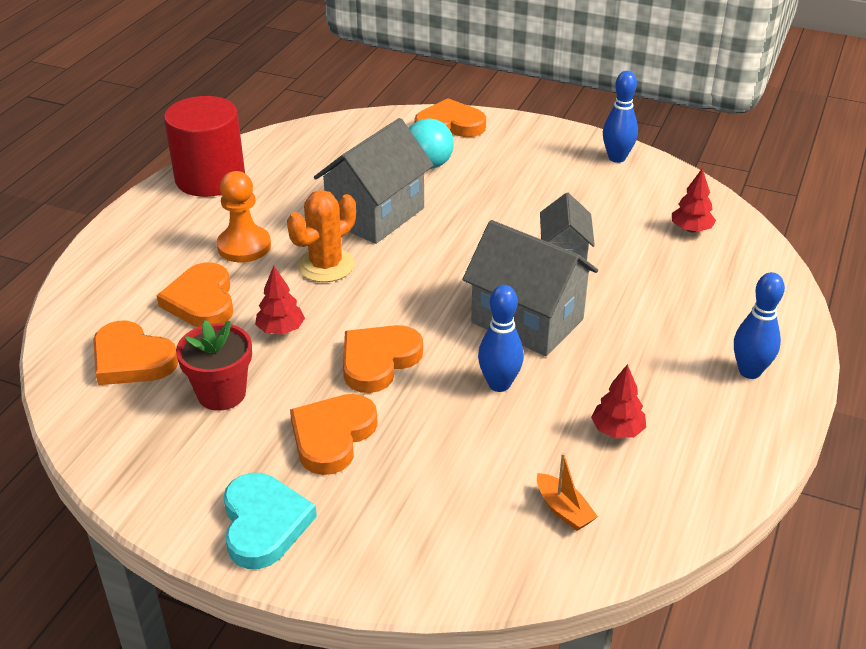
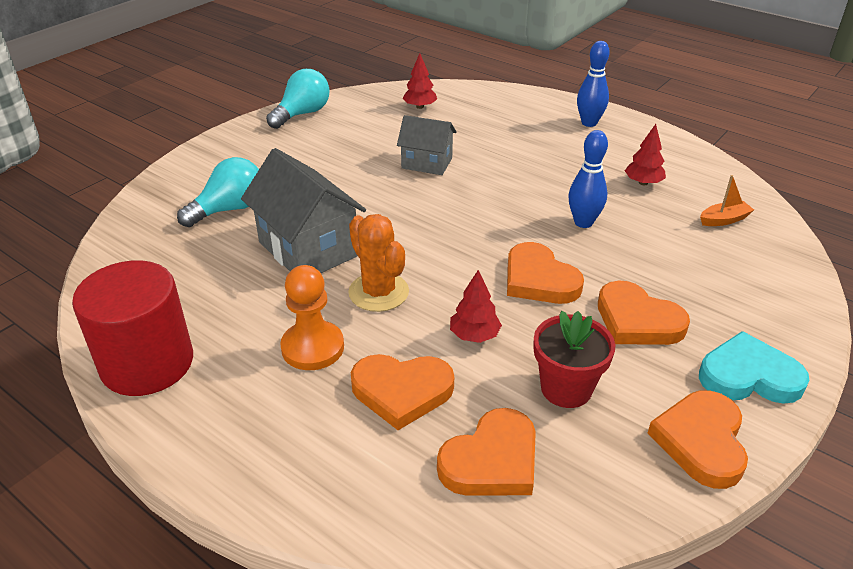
camera: 75 degrees left, 0 degrees up
(450, 125) = (178, 181): orange heart -> orange heart (701, 441)
(527, 321) = (507, 195): grey house -> none
(617, 158) = (302, 114): blue bowling pin -> turquoise light bulb

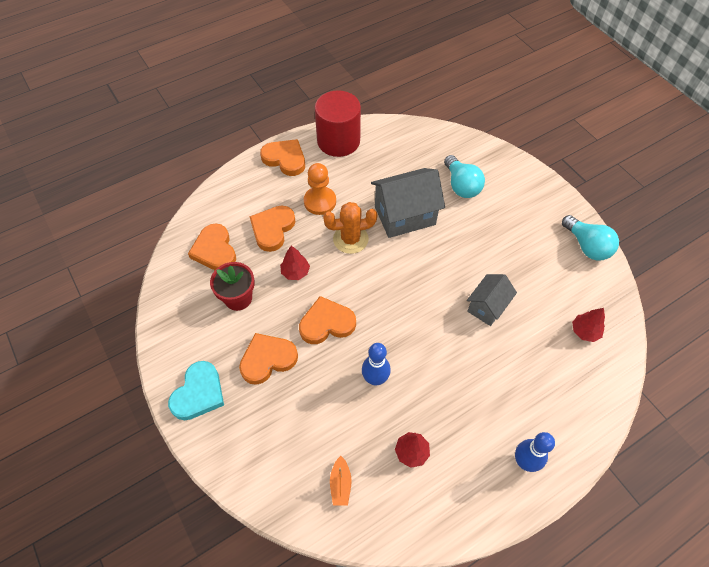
camera: 110 degrees right, 20 degrees up
(701, 441) = (175, 341): orange heart -> orange heart (285, 159)

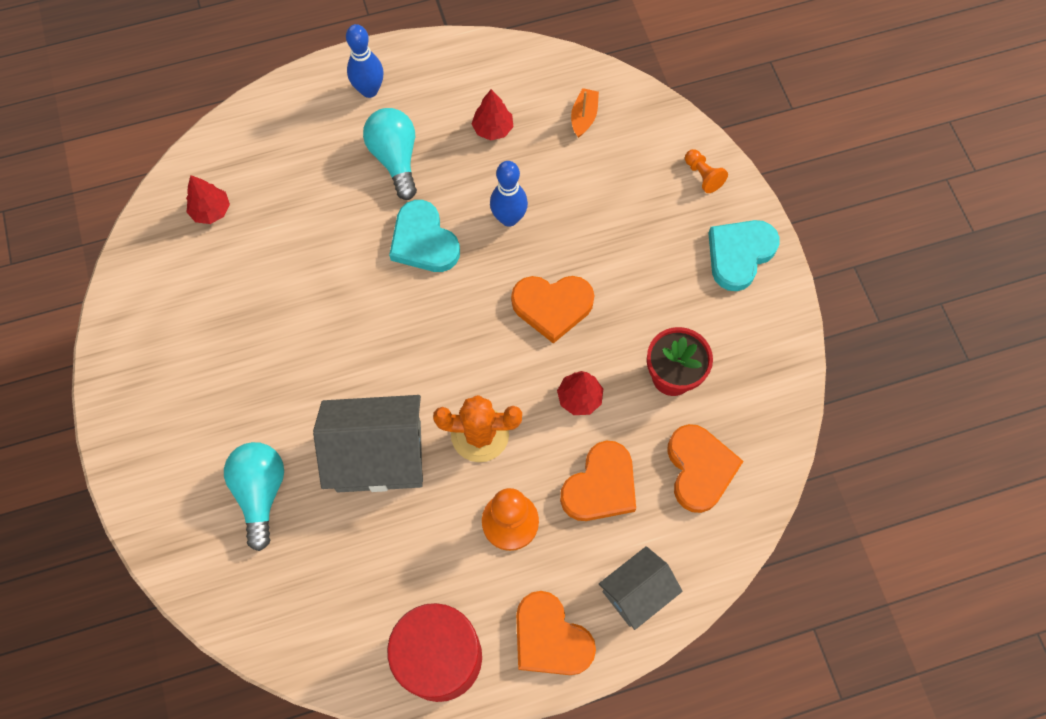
camera: 165 degrees left, 10 degrees up
(233, 453) = (703, 176): none -> orange pawn
(267, 359) = (643, 276): orange heart -> none
(429, 346) = (423, 241): none -> turquoise heart
(487, 307) = (322, 275): grey house -> grey house (636, 592)
(587, 246) = (128, 330): turquoise light bulb -> turquoise light bulb (395, 158)

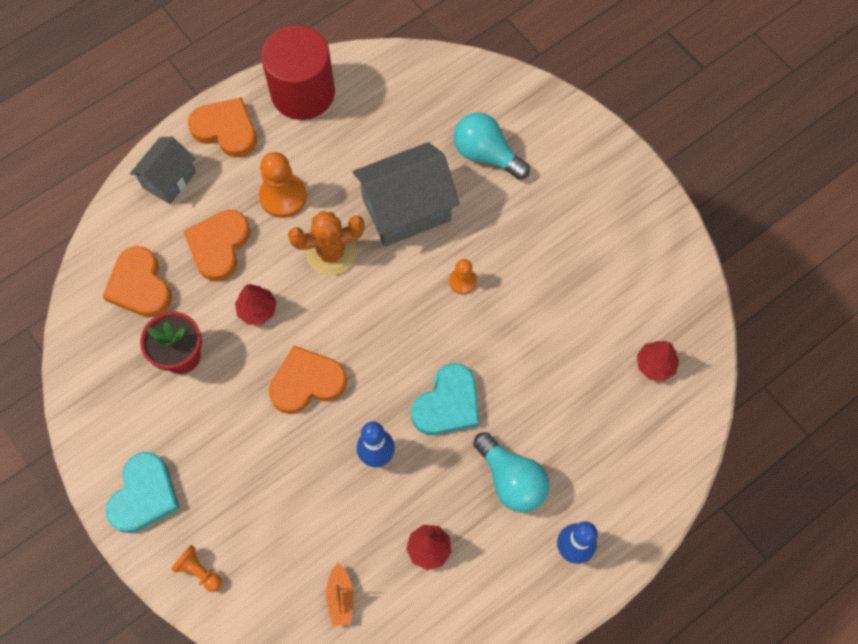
camera: 160 degrees right, 0 degrees up
(261, 492) = (486, 154): turquoise light bulb -> turquoise light bulb turned 150 degrees clockwise
(355, 355) = (462, 281): none -> orange pawn
(423, 241) = (447, 404): turquoise heart -> turquoise heart turned 90 degrees clockwise

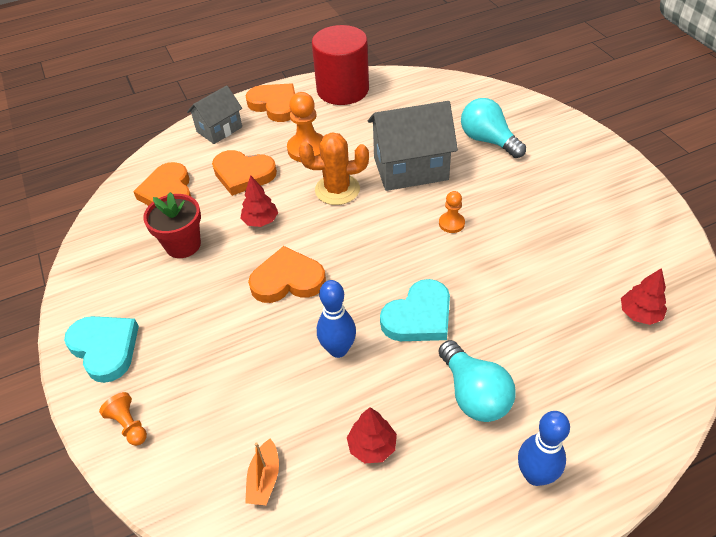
camera: 15 degrees right, 20 degrees down
(144, 495) = (105, 348): turquoise heart -> turquoise heart turned 75 degrees counterclockwise
(219, 246) = (243, 174): orange heart -> orange heart turned 105 degrees counterclockwise

